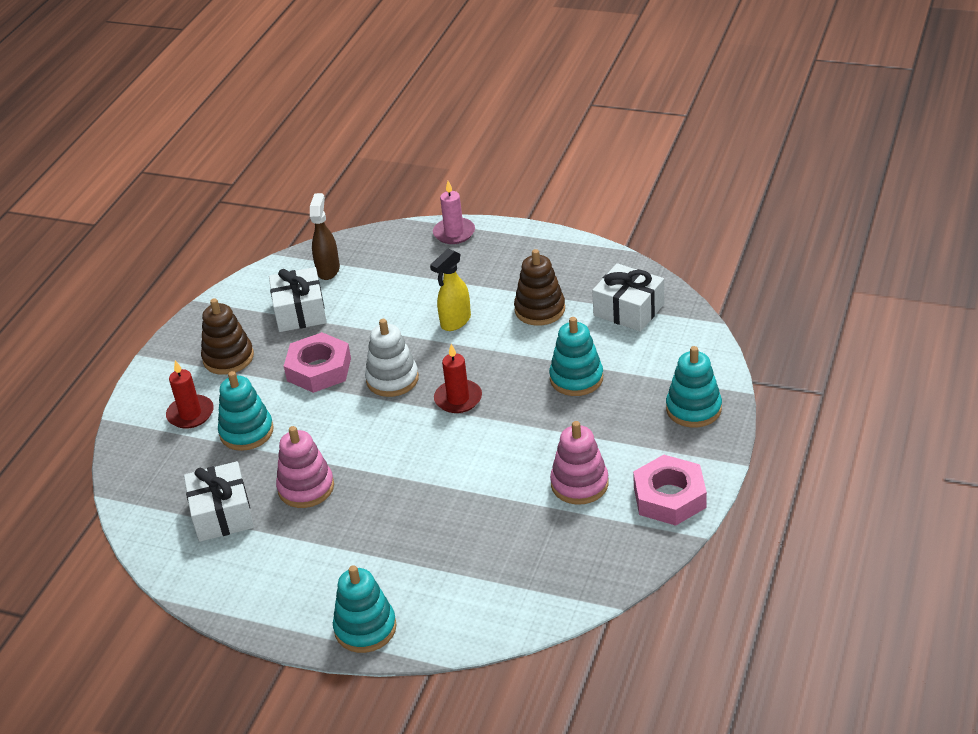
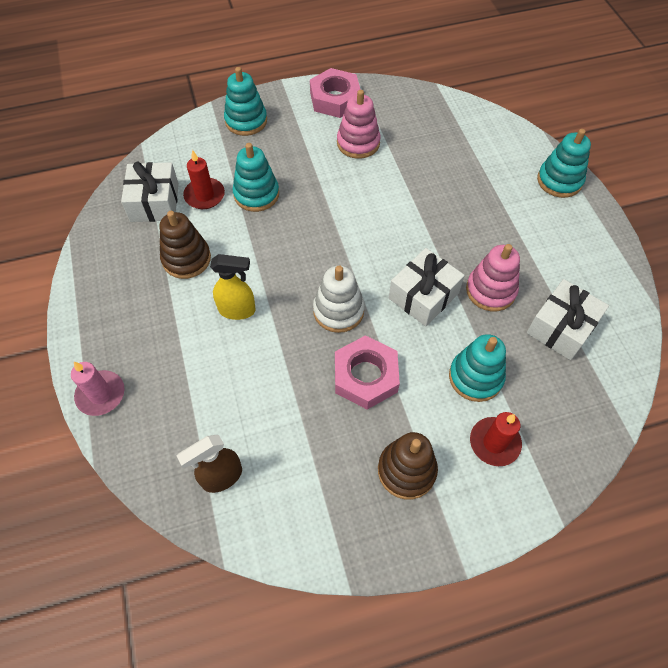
camera: 130 degrees left, 20 degrees up
(300, 312) = (301, 454): white gift -> white gift (423, 296)
(458, 399) = (328, 252): red candle -> red candle (204, 195)

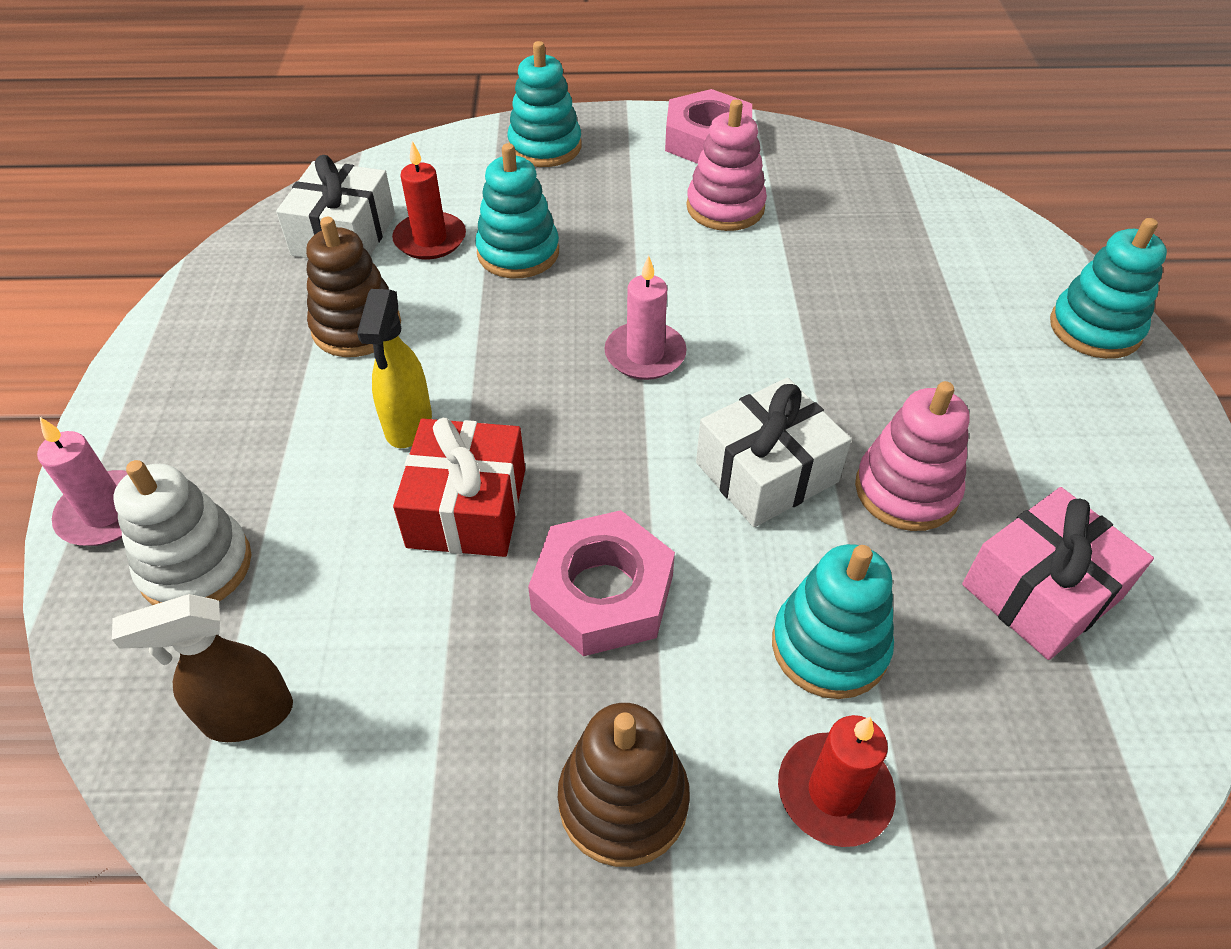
camera: 15 degrees right, 10 degrees down
(237, 310) = (408, 425): yellow spray bottle -> yellow spray bottle turned 75 degrees clockwise
(285, 348) = (467, 507): none -> red gift
(338, 311) = (592, 464): white stacking toy -> white stacking toy (196, 566)
(344, 243) = (645, 354): none -> pink candle
(561, 327) = (1041, 591): white gift -> pink gift

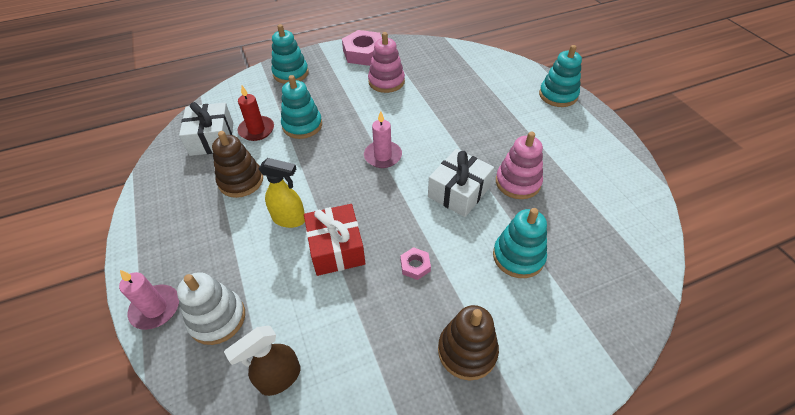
camera: 20 degrees left, 0 degrees up
(408, 425) = (289, 219): yellow spray bottle -> yellow spray bottle turned 60 degrees counterclockwise
(602, 592) = (415, 265): pink nut -> pink nut, size x0.48
(834, 792) = (548, 315): red candle -> none
(1041, 591) = (586, 207): pink gift -> none

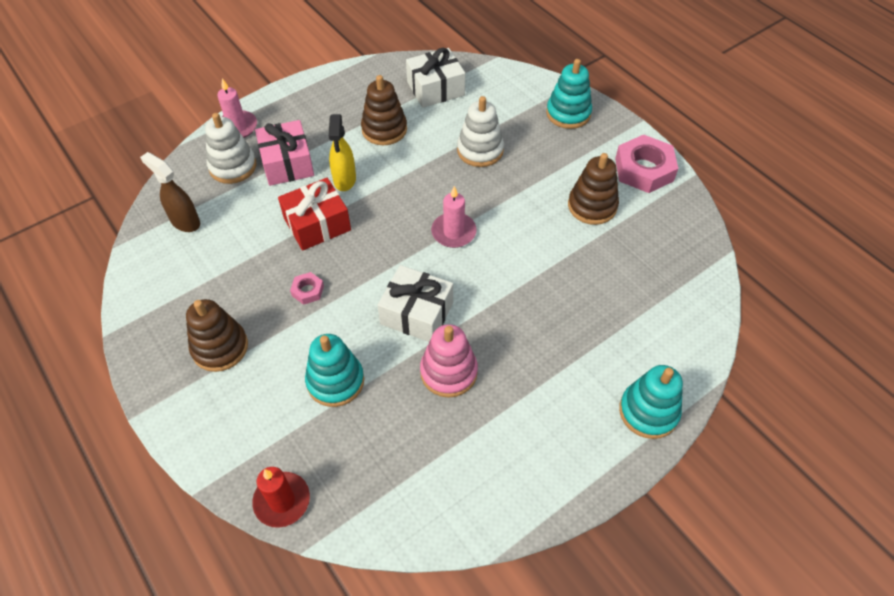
camera: 75 degrees right, 5 degrees up
(242, 264) = (287, 163): none -> pink gift
(256, 130) = (460, 117): red candle -> red candle (282, 501)
(302, 125) = (480, 150): turquoise stacking toy -> white stacking toy
(386, 82) = (592, 206): pink stacking toy -> brown stacking toy

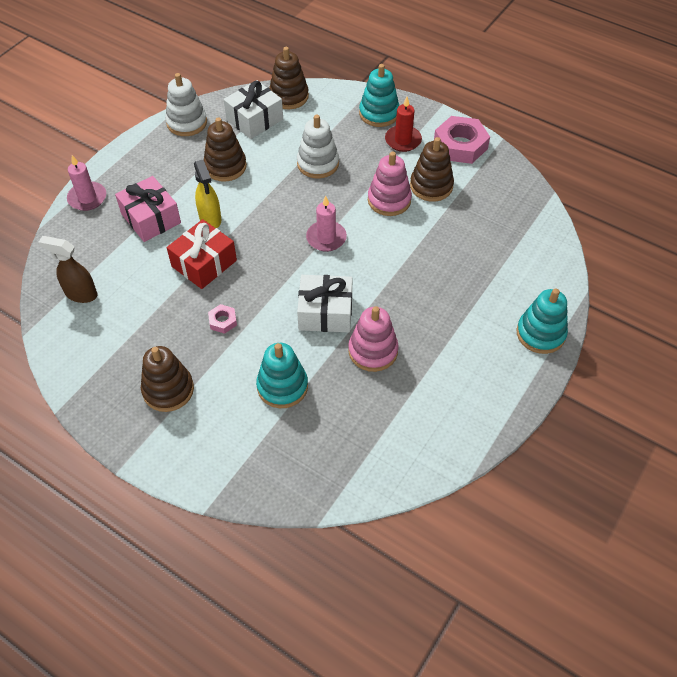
camera: 20 degrees left, 0 degrees up
(233, 166) = (101, 234): white stacking toy -> white stacking toy (187, 122)
(282, 501) = (282, 492): red candle -> red candle (403, 140)
(481, 73) = (289, 96): none -> brown stacking toy
(539, 209) = (389, 200): none -> pink stacking toy

